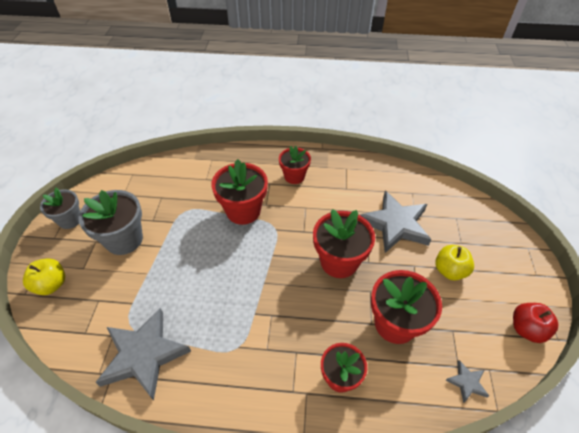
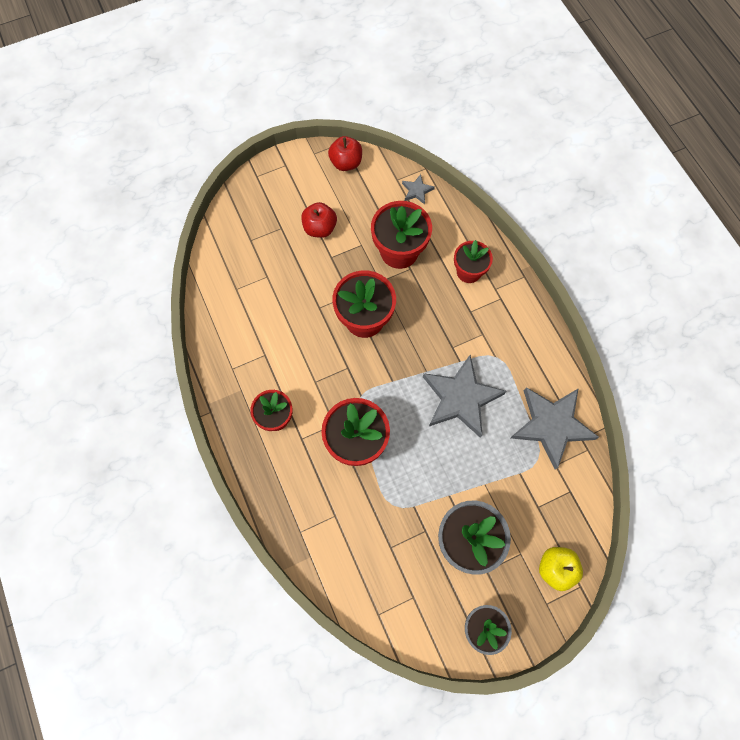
camera: 120 degrees left, 20 degrees up
(395, 224) = (290, 289): grey star -> grey star (460, 398)
(449, 270) = (320, 228): yellow apple -> red apple

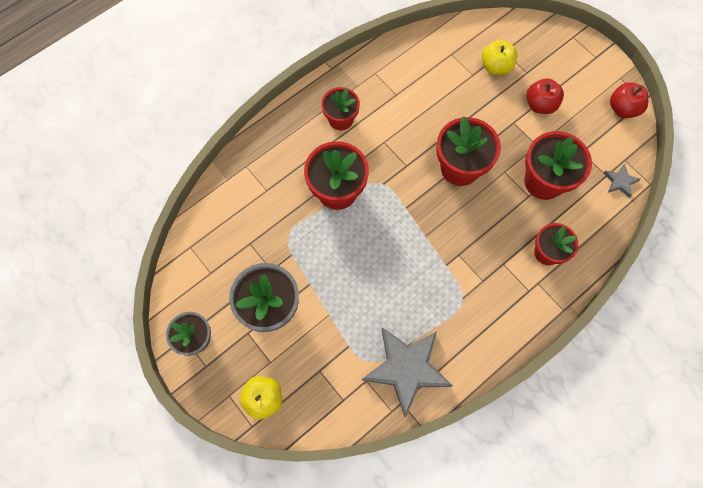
camera: 75 degrees right, 0 degrees up
(265, 253) = (496, 67): none -> yellow apple
(460, 398) = (408, 274): grey star -> none

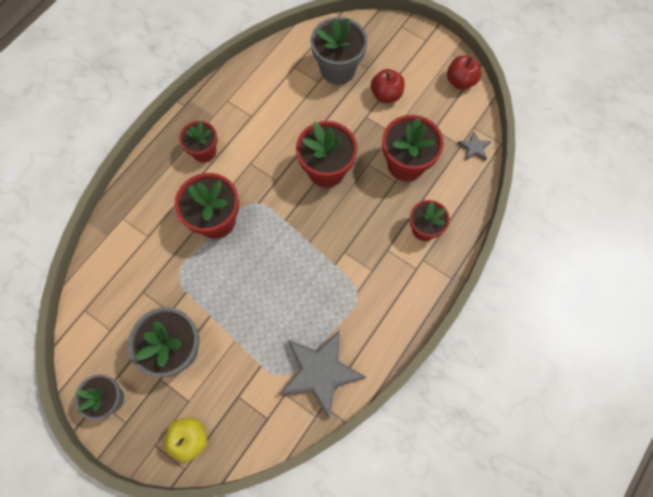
camera: 15 degrees left, 0 degrees up
(496, 67) = (338, 69): yellow apple -> grey flower pot

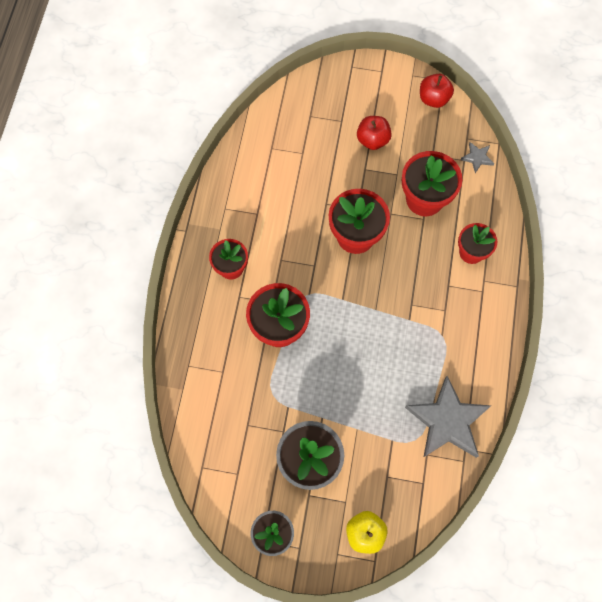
camera: 25 degrees left, 0 degrees up
(338, 69) = (314, 133): grey flower pot -> none

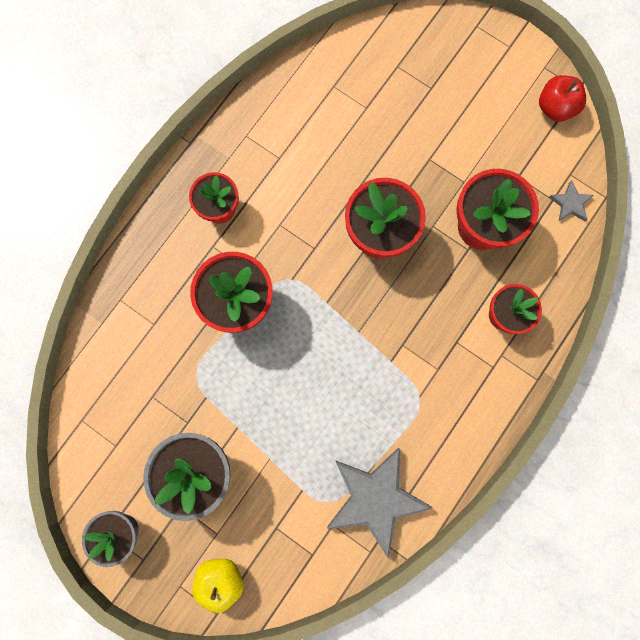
camera: 25 degrees right, 10 degrees up
(372, 140) = (456, 127): red apple -> none

